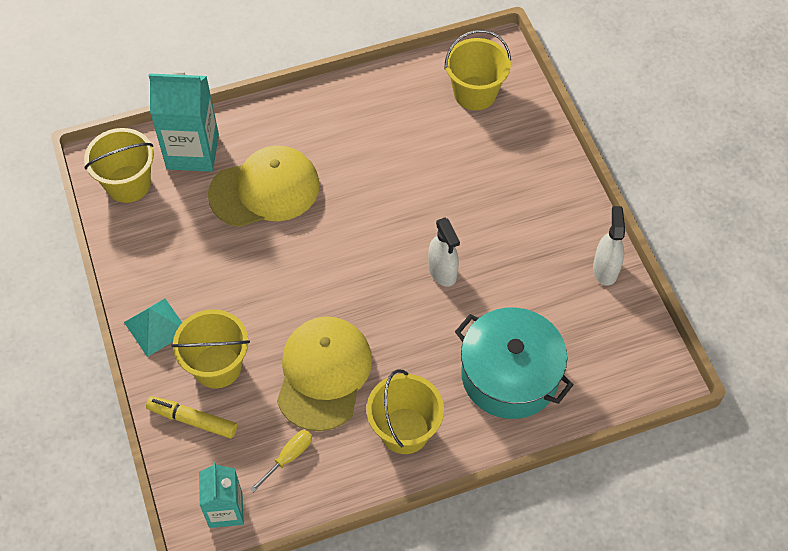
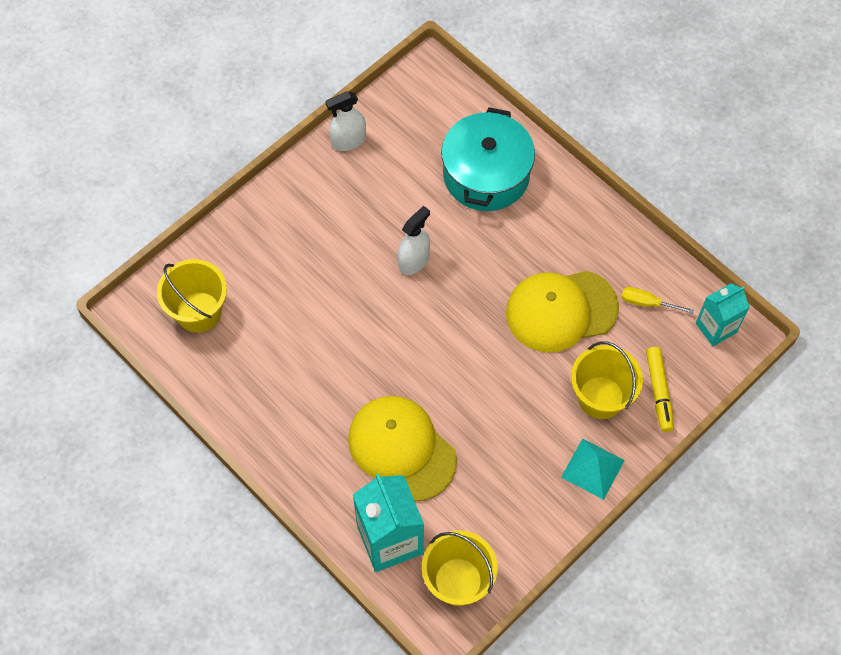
camera: 115 degrees left, 5 degrees up
(404, 430) = (576, 230): yellow bucket -> none

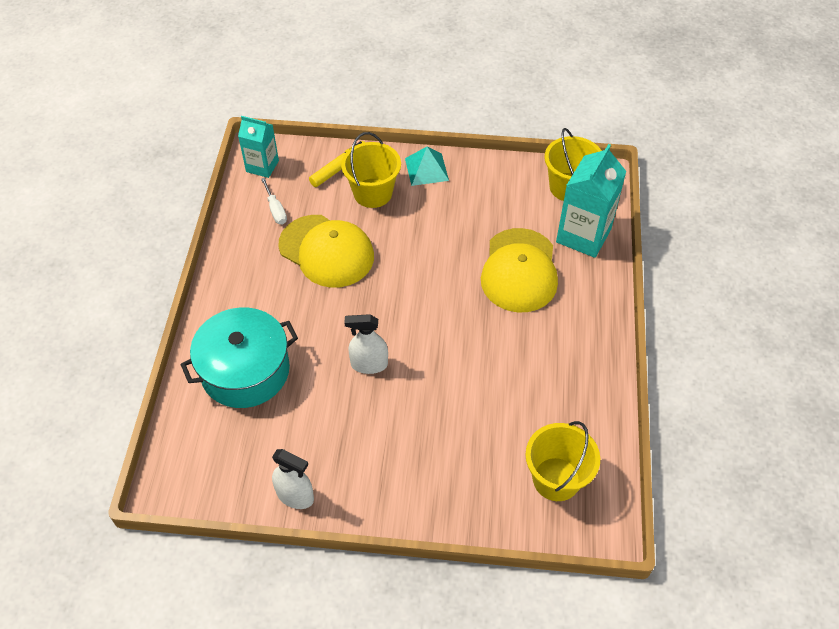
camera: 130 degrees left, 10 degrees down
(647, 303) = (275, 209): yellow screwdriver -> white screwdriver

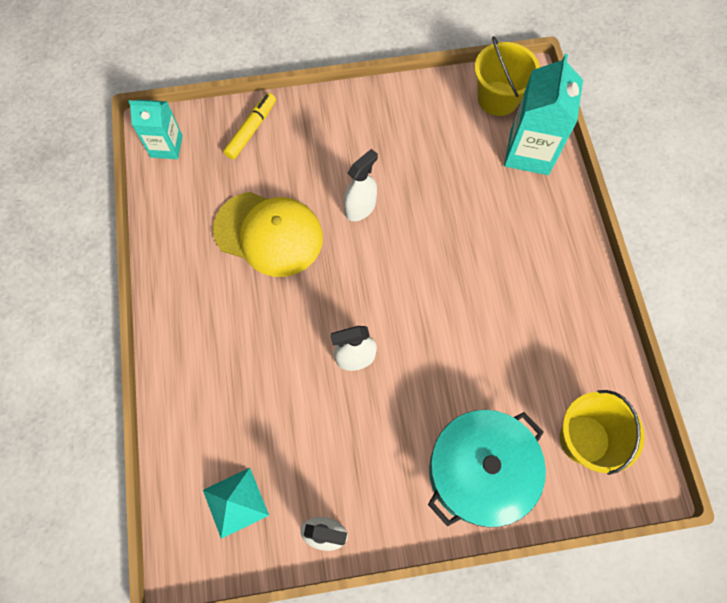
camera: 15 degrees left, 15 degrees up
(245, 371) = (226, 400): turquoise pot -> turquoise pot (479, 471)
(275, 209) = (198, 196): white screwdriver -> none
(372, 193) = (296, 152): yellow bucket -> none
(414, 248) = (360, 208): none -> white spray bottle
(426, 169) = (345, 110): turquoise pyramid -> turquoise pyramid (235, 502)
(519, 270) = (477, 208): yellow cap -> none

